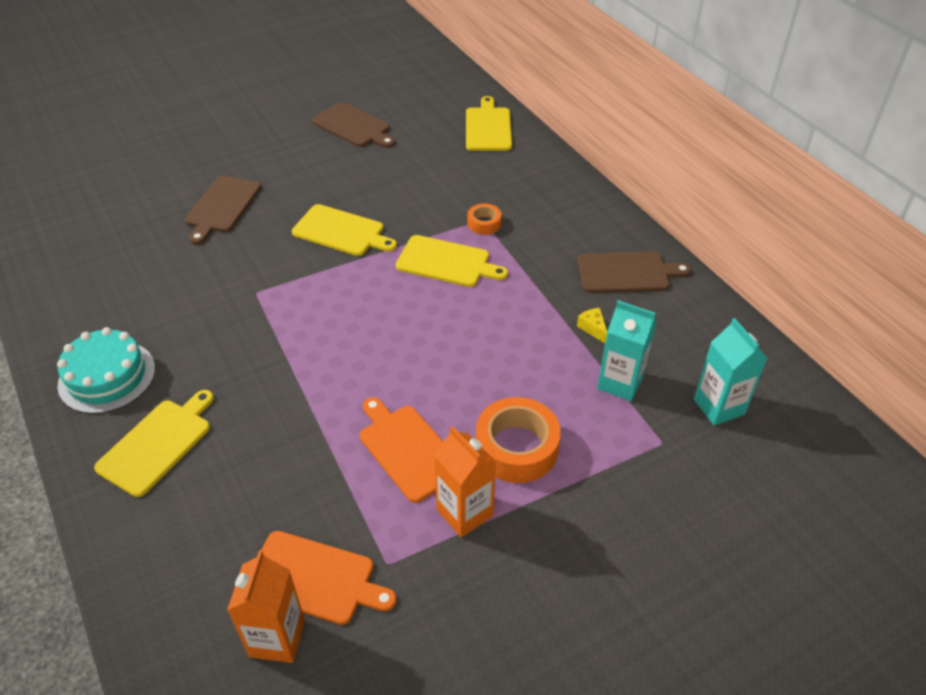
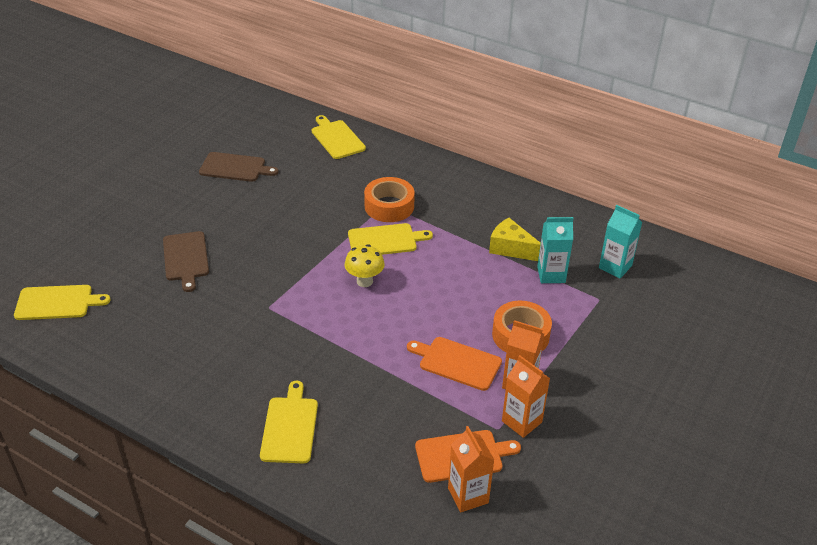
camera: 30 degrees left, 5 degrees down
(107, 376) = (211, 402): turquoise cake -> none
(341, 231) = (293, 245): yellow cutting board -> yellow cutting board (57, 302)
(383, 302) = (364, 281): none -> yellow mushroom
(425, 568) = (521, 421): none -> orange carton
(484, 223) = (389, 206): orange tape -> orange tape, size x1.93
(593, 328) = (511, 249): yellow cheese -> yellow cheese, size x2.03
(626, 272) = (505, 207): brown cutting board -> none

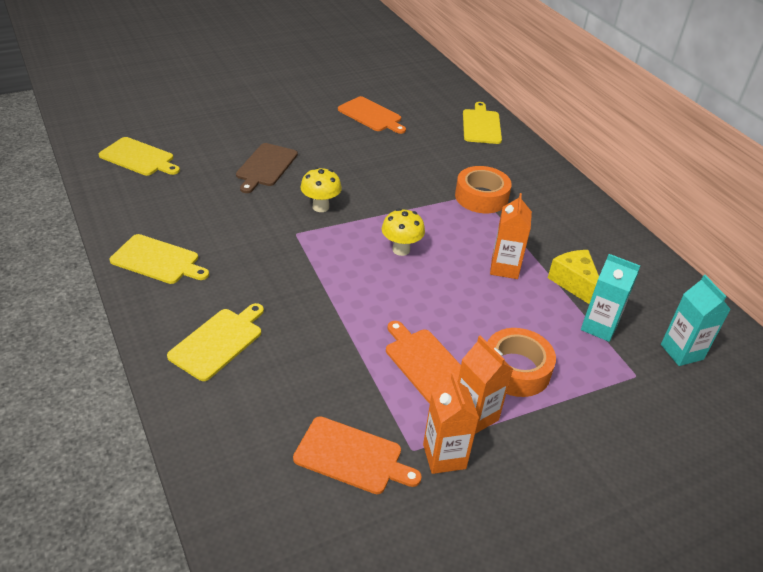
camera: 30 degrees right, 0 degrees up
(235, 167) = (371, 115): brown cutting board -> orange cutting board
(268, 274) = (320, 207): none -> yellow mushroom
(385, 240) = (452, 223): yellow cutting board -> yellow cutting board (158, 260)
(468, 495) = (322, 500): orange carton -> orange carton (504, 268)

